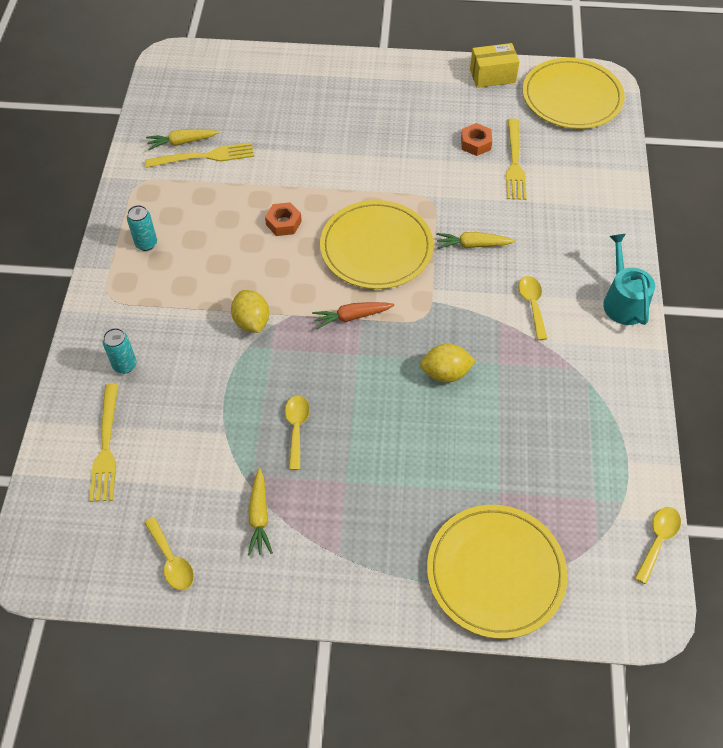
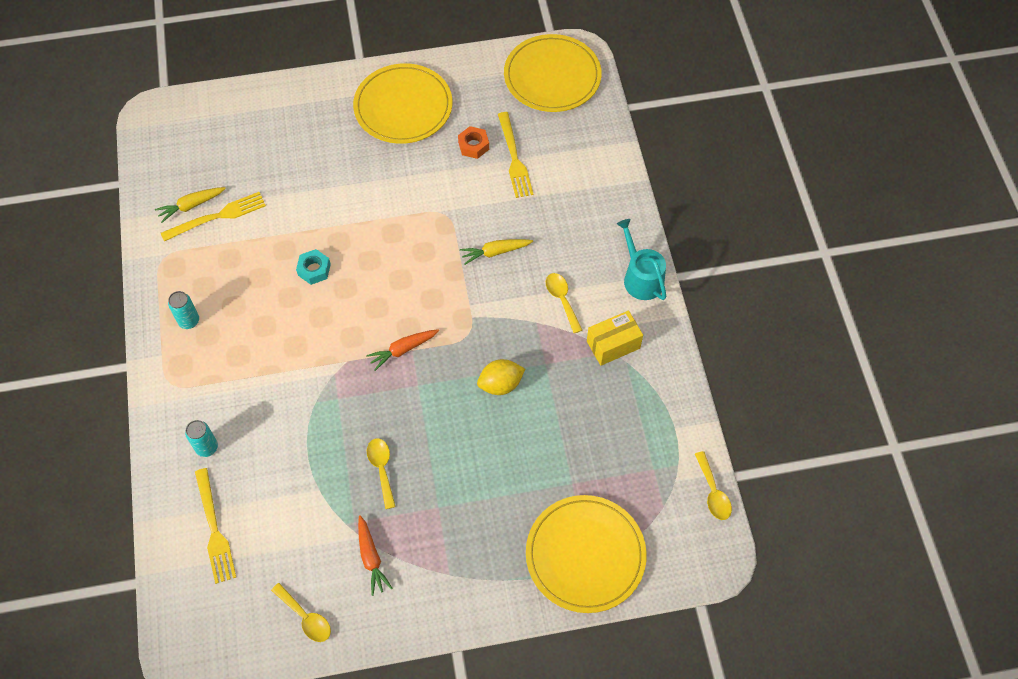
camera: 15 degrees left, 5 degrees up
(251, 322) = (312, 376): yellow lemon -> none
(259, 516) = (371, 557): yellow carrot -> orange carrot
(283, 223) = (314, 269): orange nut -> turquoise nut
(376, 248) = (407, 275): yellow plate -> yellow plate (403, 106)
(492, 76) = (472, 69): yellow box -> yellow box (613, 345)
(658, 540) = (713, 492): yellow spoon -> yellow spoon turned 150 degrees clockwise

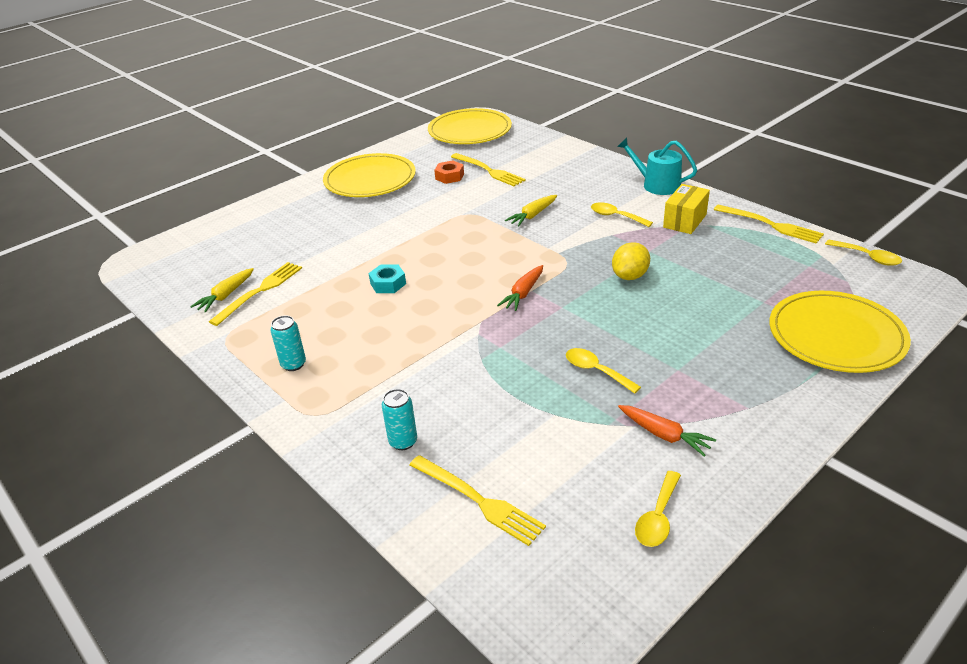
camera: 30 degrees left, 25 degrees down
(305, 617) = (657, 517): yellow spoon -> yellow spoon turned 105 degrees clockwise
(679, 399) = (771, 225): none -> yellow fork

